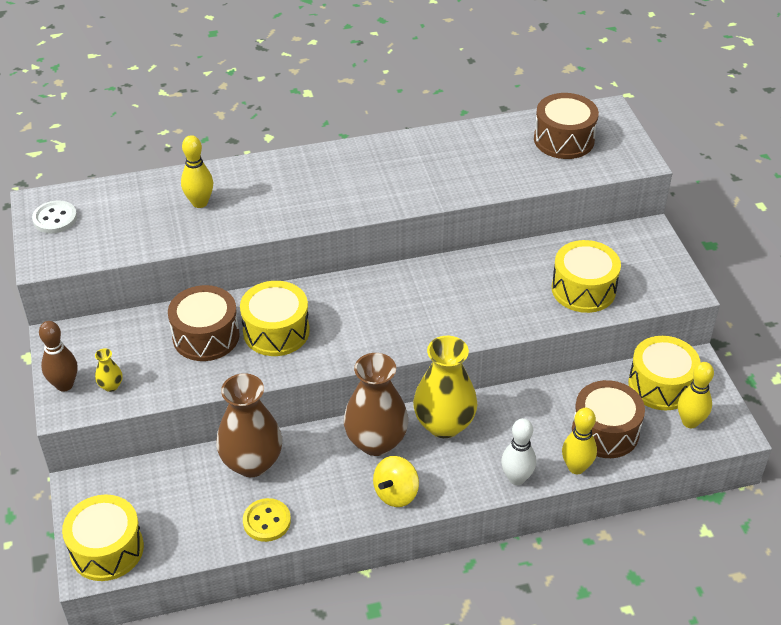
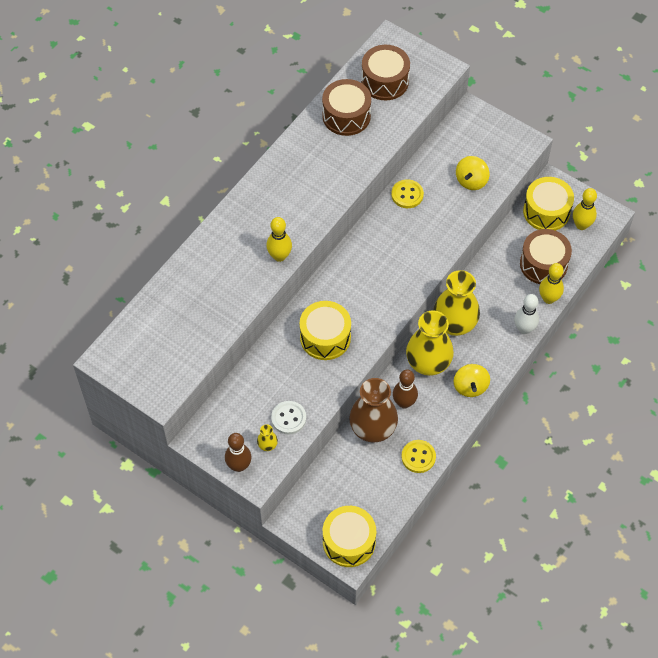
camera: 40 degrees left, 15 degrees up
(55, 218) = (130, 363): white button -> white button (288, 418)
(200, 202) = (210, 285): yellow bowling pin -> yellow bowling pin (279, 256)
(206, 336) = (287, 371): brown drum -> brown drum (346, 116)
(310, 461) = (404, 403): none -> brown bowling pin
(376, 442) = (428, 363): brown vase -> yellow vase
(500, 263) = (407, 195): none -> yellow button
(583, 289) = (471, 181): yellow drum -> yellow spinning top

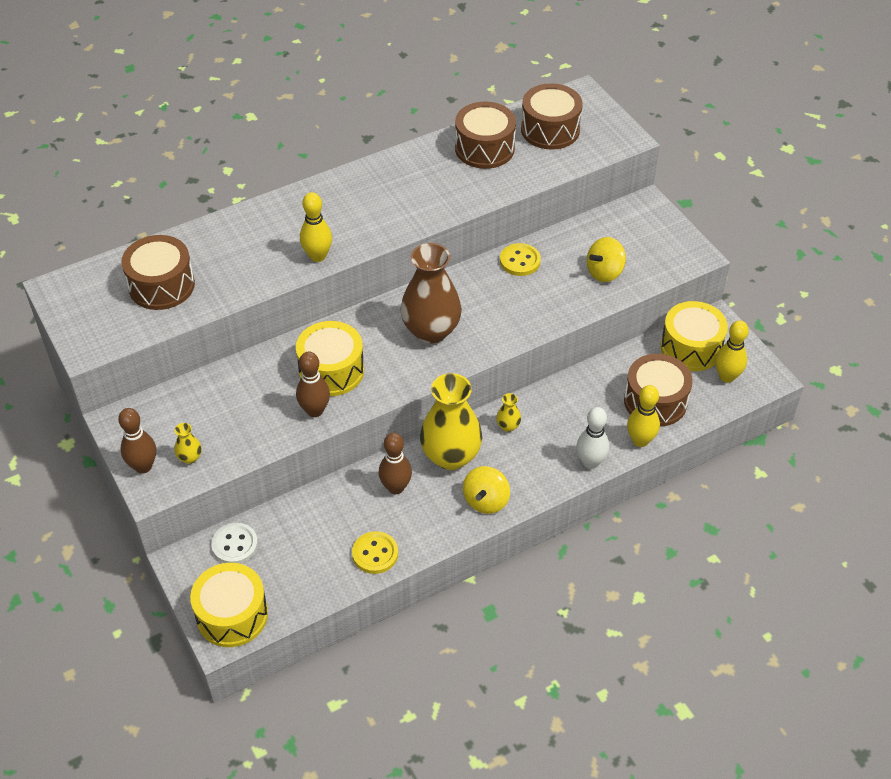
camera: 25 degrees right, 10 degrees down
(181, 325) = (161, 285): none -> brown drum
(288, 418) = (233, 438): white button -> white button (235, 545)
(332, 373) = (315, 411): none -> brown bowling pin
(373, 429) = (341, 501): brown vase -> brown vase (431, 331)
(454, 324) = (508, 426): yellow vase -> yellow vase, size x0.41

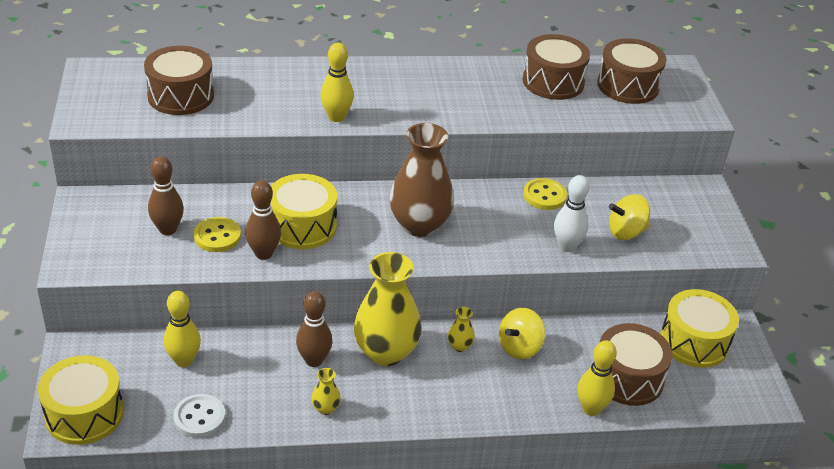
camera: 20 degrees right, 10 degrees down
(143, 466) = (77, 244): brown bowling pin -> brown bowling pin (168, 229)
(190, 457) = (123, 252): yellow vase -> yellow vase (325, 408)
(235, 545) = (130, 353): white button -> white button (199, 417)
(375, 554) = (255, 412): yellow button -> yellow button (217, 236)
(486, 501) = (396, 405): yellow spinning top -> yellow spinning top (519, 347)
(590, 462) = (525, 410): white bowling pin -> white bowling pin (566, 246)
(727, 377) = (719, 382): yellow bowling pin -> yellow bowling pin (184, 360)

